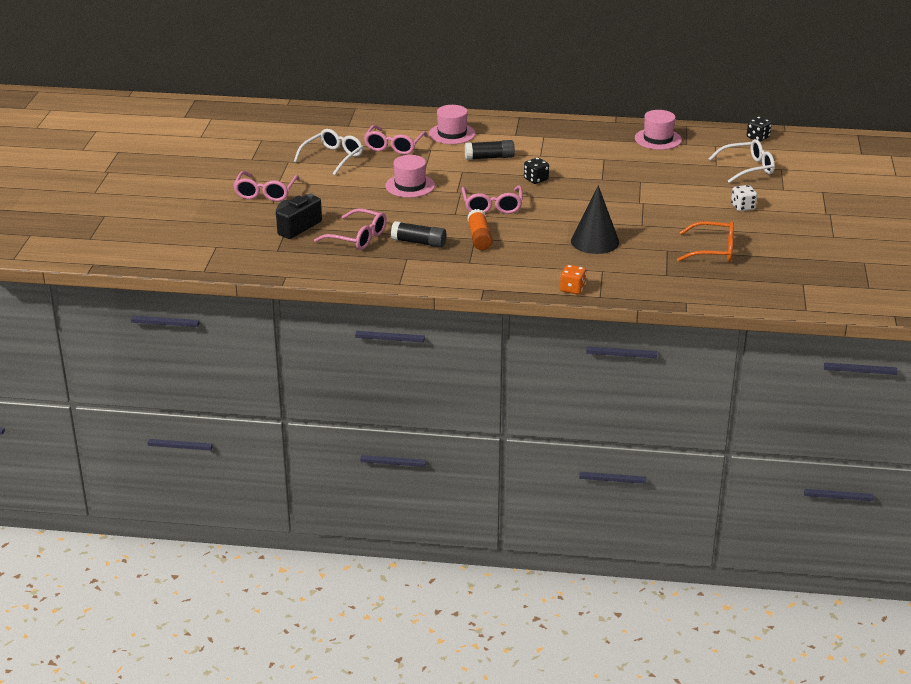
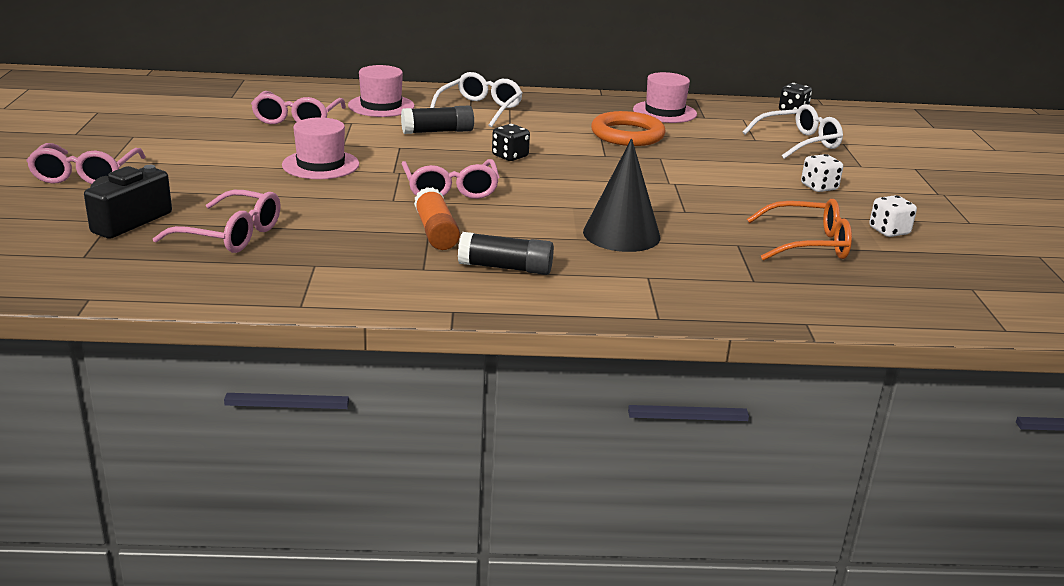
camera: 10 degrees left, 5 degrees down
(333, 157) = (203, 132): white glasses -> white glasses (480, 109)
(419, 242) = (335, 240): black glue stick -> black glue stick (505, 268)
(572, 289) = (608, 307): orange dice -> none
(623, 160) = (627, 134): none -> orange ring
(772, 242) = (889, 231): none -> white dice

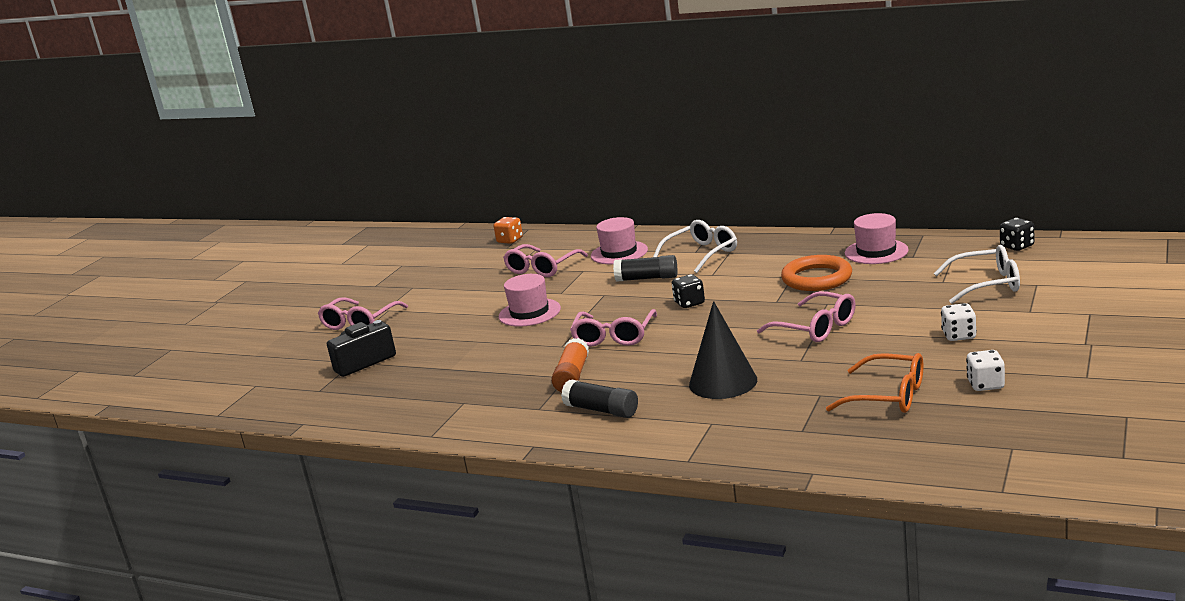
camera: 30 degrees right, 5 degrees down
(229, 90) = (510, 240): none -> orange dice
(231, 235) = (423, 375): pink glasses -> pink glasses (816, 328)

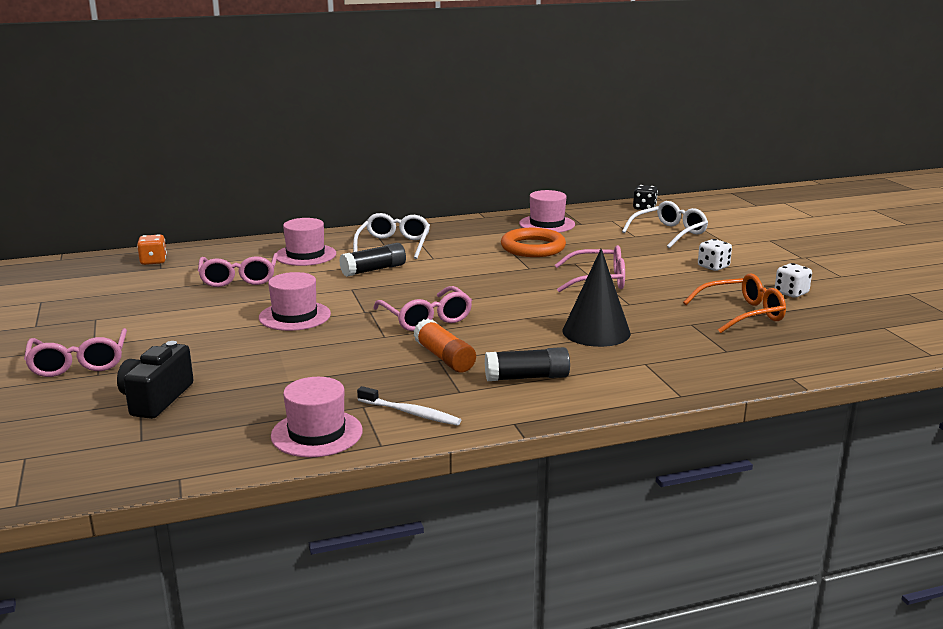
camera: 45 degrees left, 0 degrees up
(409, 415) = (317, 433): none -> pink hat
(482, 417) = (411, 413): none -> white toothbrush
(689, 303) = (452, 281): black dice -> none

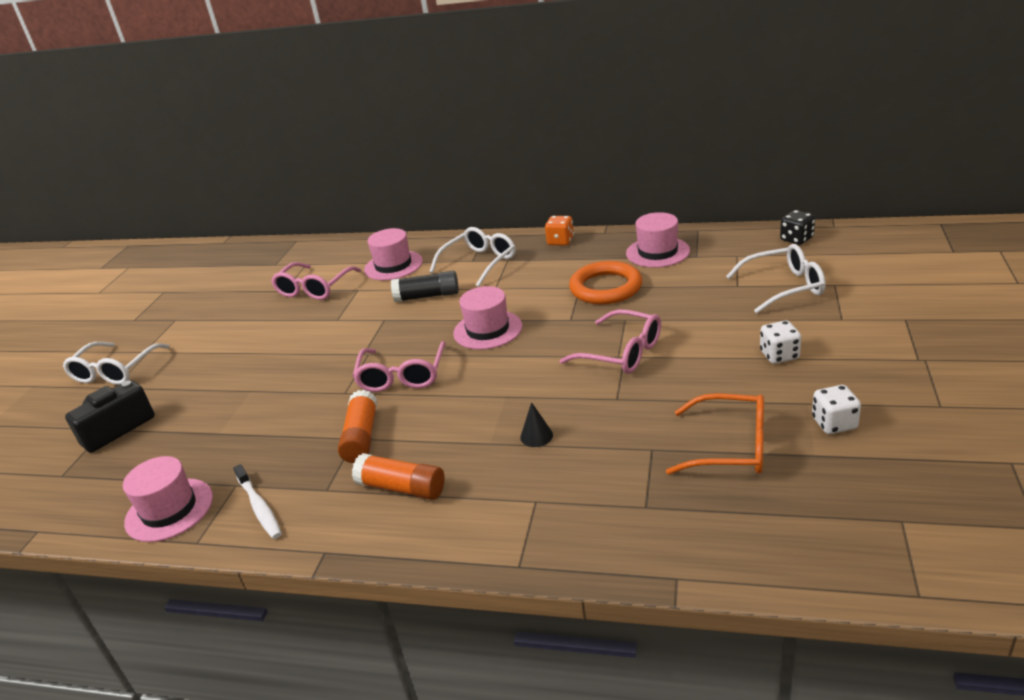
camera: 35 degrees right, 10 degrees up
(79, 363) = (115, 371): pink glasses -> white glasses
(153, 261) = (278, 255): orange dice -> orange dice (560, 241)
(295, 316) = (305, 348): pink hat -> pink hat (487, 330)
(527, 377) = (402, 488): black glue stick -> orange glue stick
(596, 332) = (536, 436): black cone -> black cone, size x0.42

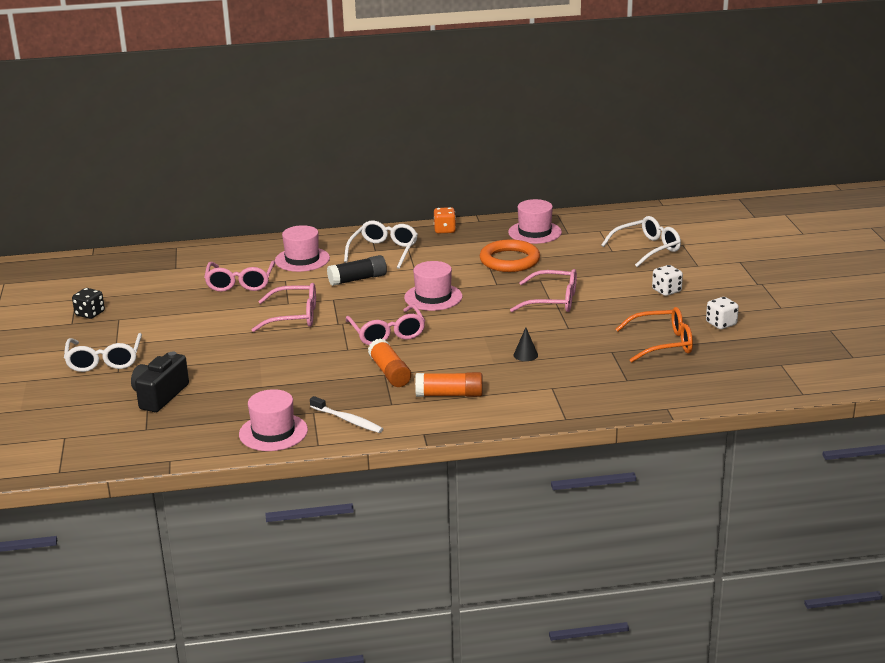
camera: 25 degrees left, 5 degrees down
(328, 338) = (294, 317): none -> pink glasses
(796, 239) = (639, 216): black dice -> black dice (90, 314)

